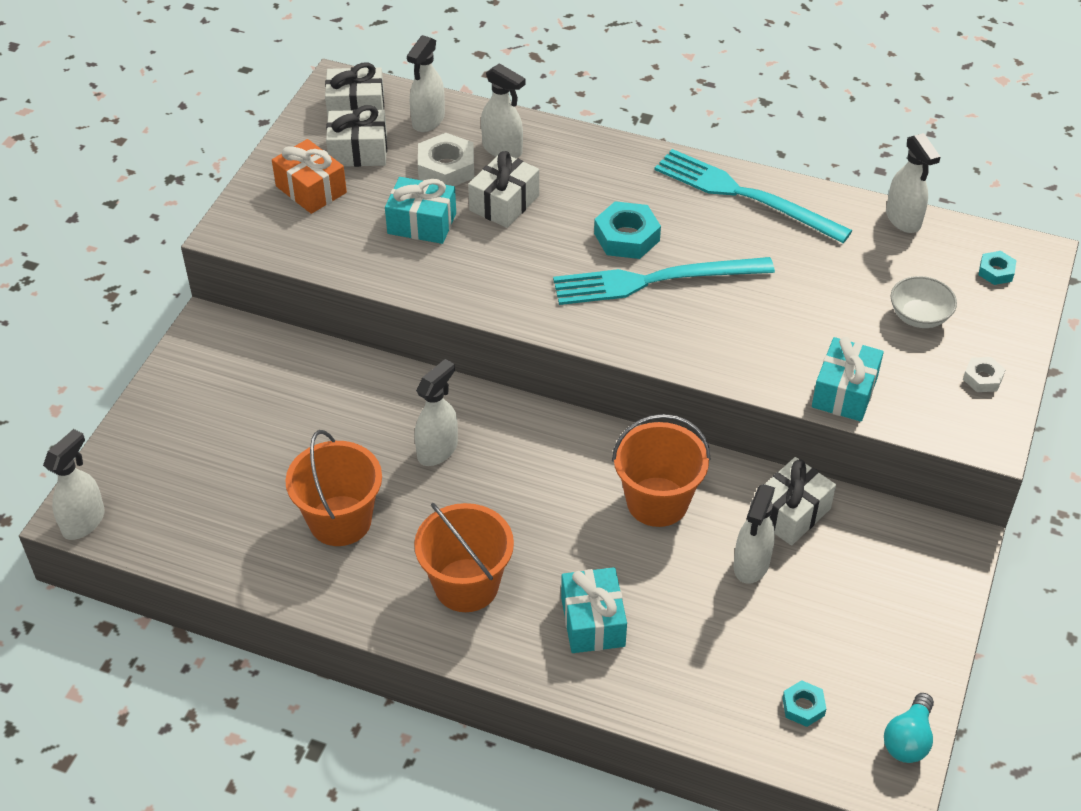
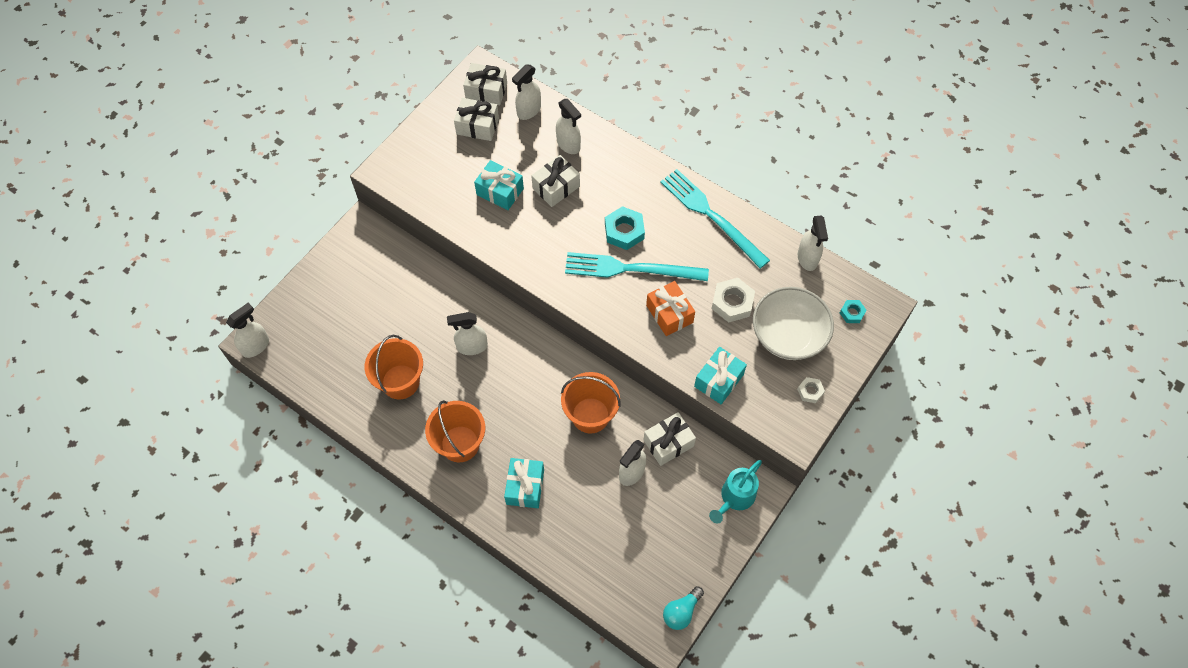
camera: 15 degrees right, 15 degrees up
(311, 189) = (440, 149): orange gift -> orange gift (669, 314)
(437, 450) = (471, 346): white spray bottle -> white spray bottle turned 150 degrees counterclockwise
(446, 168) = (528, 151): white nut -> white nut (732, 303)
(803, 707) = (628, 574): turquoise nut -> none
(919, 316) = (788, 335): white bowl -> white bowl, size x1.87
(921, 563) = (735, 498): none -> turquoise watering can

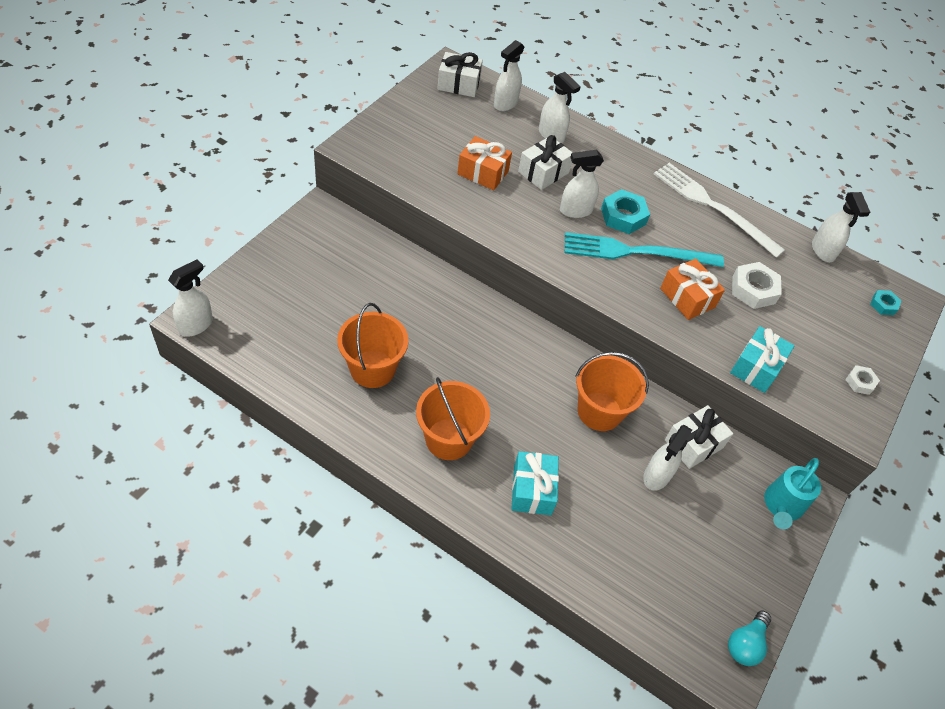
camera: 10 degrees left, 10 degrees down
(471, 346) = (454, 335): white spray bottle -> white spray bottle (575, 211)
(477, 126) = (452, 113): white gift -> none
(500, 191) = (483, 173): turquoise gift -> orange gift
(711, 216) = (713, 207): turquoise fork -> white fork
(788, 335) = (821, 324): white bowl -> none

